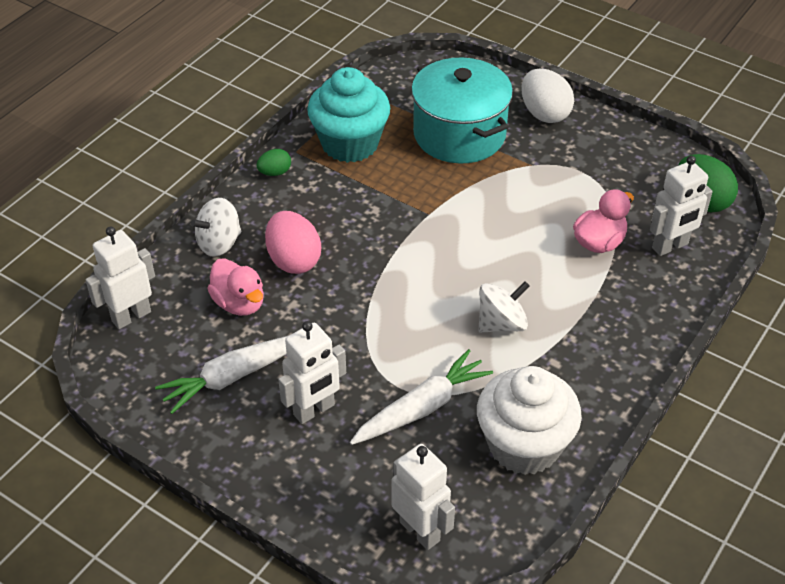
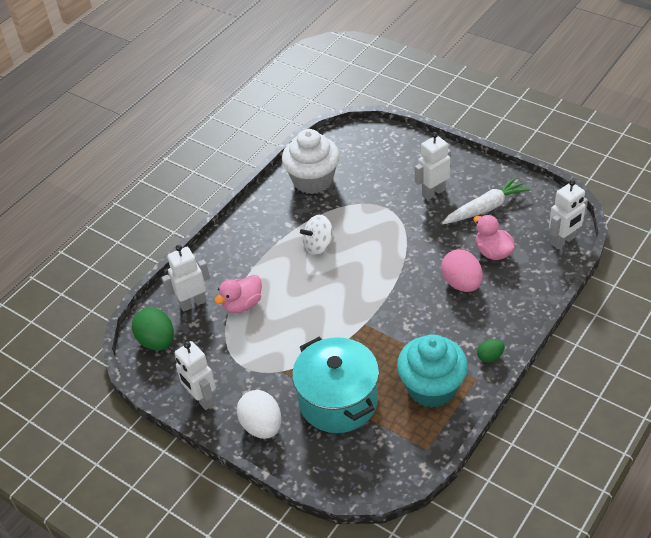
camera: 175 degrees left, 0 degrees up
(219, 243) = (518, 294): white spinning top -> none
(420, 531) = (371, 141): white robot -> white robot (201, 399)
(422, 407) = (370, 196): white carrot -> none

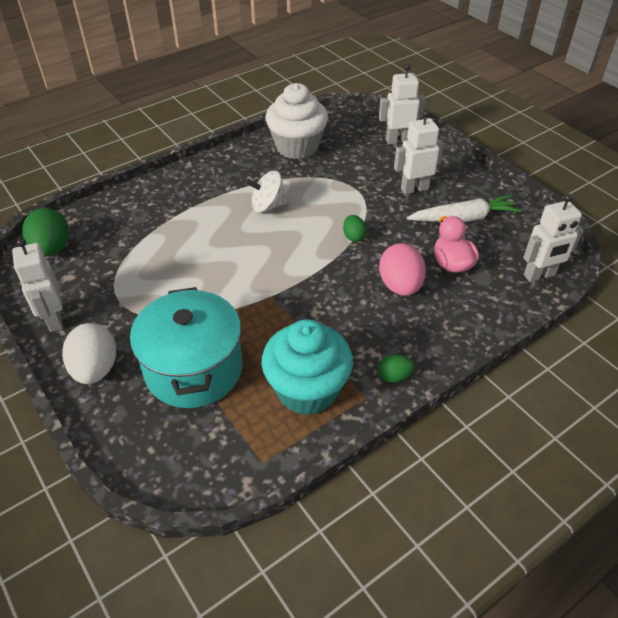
camera: 15 degrees right, 0 degrees up
(192, 303) = (110, 223): white robot -> white robot (398, 140)
(242, 304) = (157, 239): pink duck -> none
(404, 252) = (353, 236): none -> green egg

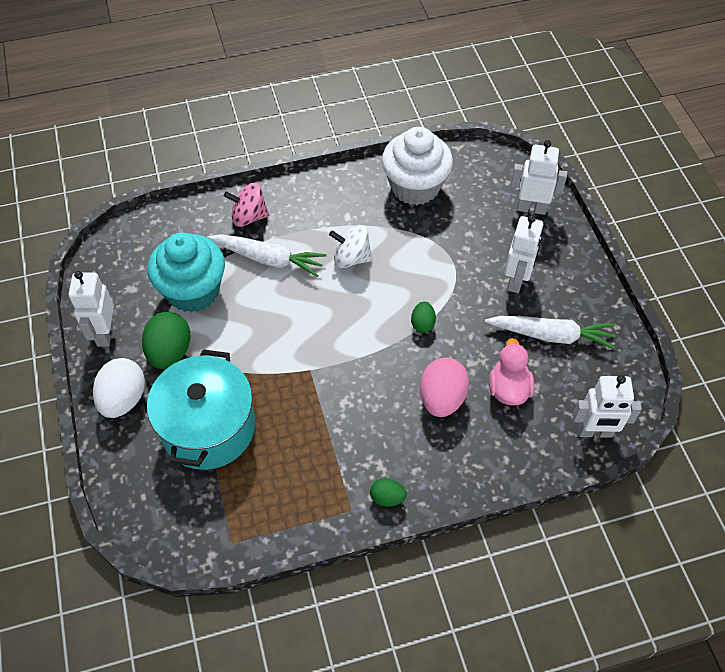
camera: 20 degrees right, 10 degrees up
(52, 248) = (126, 250): green egg -> green egg (170, 352)
(161, 198) = (249, 217): none -> pink spinning top
(193, 224) = (268, 259): none -> white carrot
(307, 390) = (300, 484): turquoise cupcake -> turquoise cupcake (193, 291)
(414, 189) = (516, 280): white robot -> white robot turned 105 degrees clockwise

